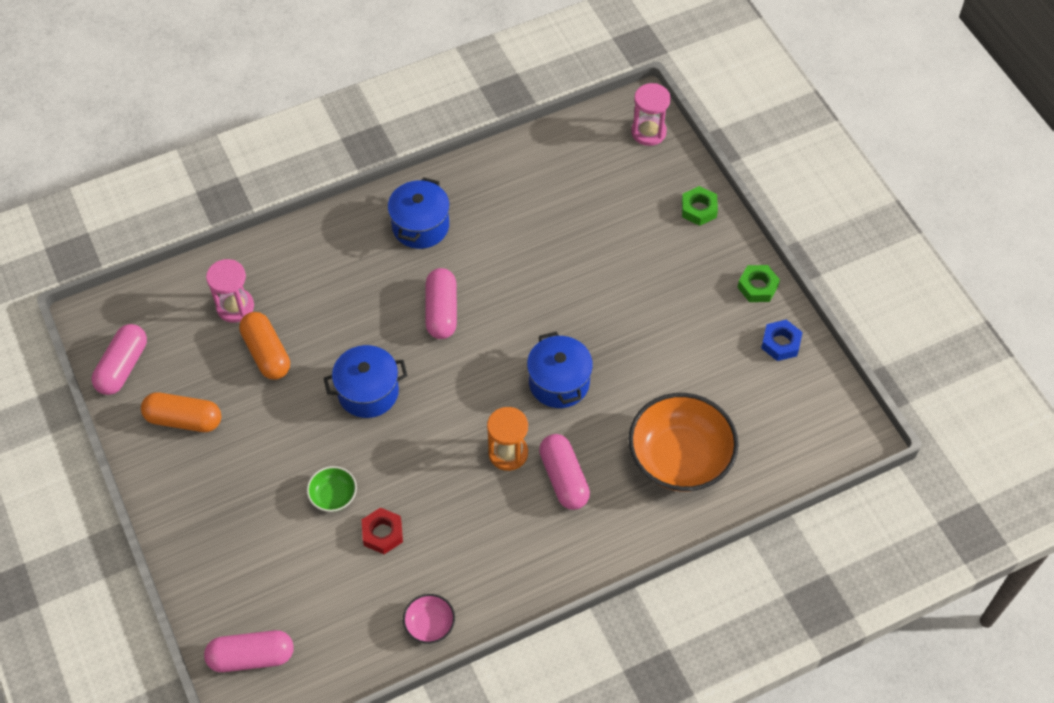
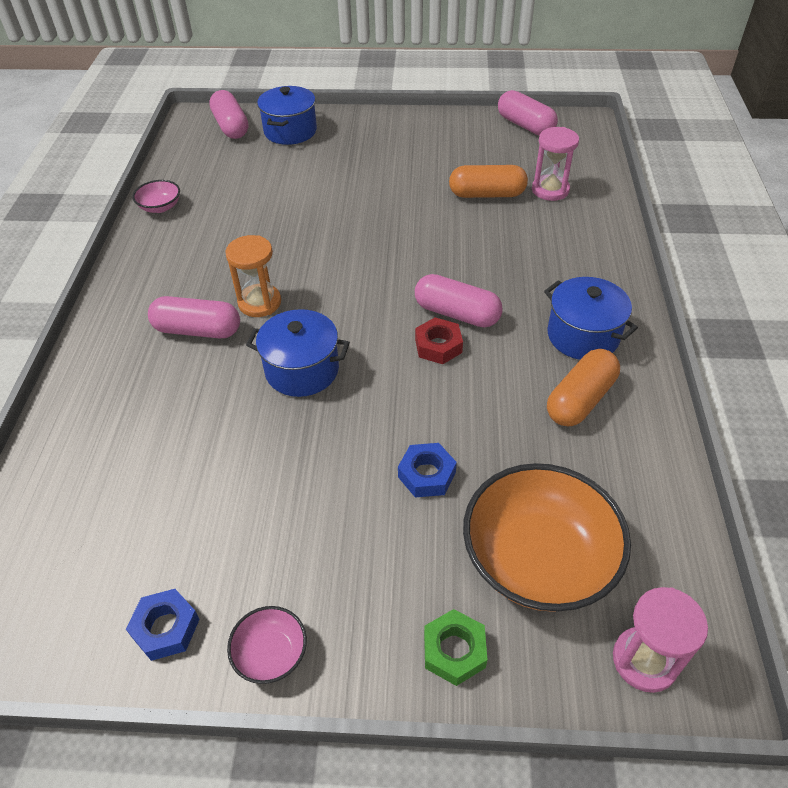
camera: 120 degrees right, 10 degrees down
(184, 419) = (452, 141): orange capsule -> orange capsule (580, 399)
(251, 657) = (231, 126): pink capsule -> pink capsule turned 45 degrees counterclockwise
(333, 496) = (317, 192): green bowl -> none
(368, 392) = (400, 238): blue pot -> blue pot (290, 131)
(382, 533) = (259, 207): red nut -> red nut (438, 346)
(599, 267) = (427, 475): none -> blue nut
(680, 458) = (128, 431): orange bowl -> orange bowl (538, 559)
(757, 287) = (271, 654): green nut -> pink bowl

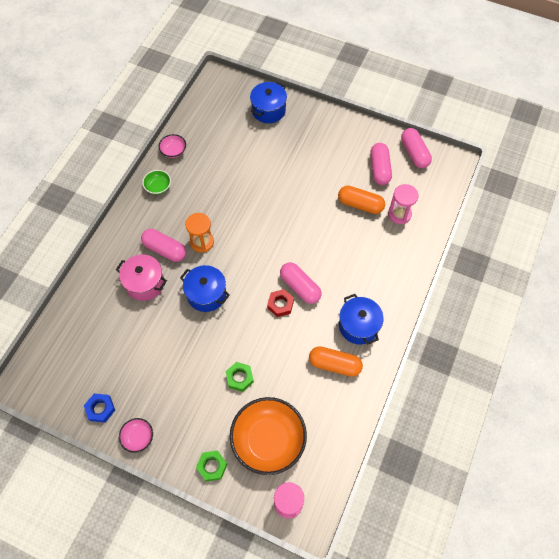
camera: 20 degrees right, 15 degrees up
(151, 254) = (158, 187): none -> green bowl
(180, 387) = (145, 283): none -> pink pot
(231, 126) = (235, 94): pink capsule -> pink capsule (379, 169)
(427, 475) = (239, 378): blue nut -> green nut
(580, 399) = (334, 364): orange capsule -> orange capsule turned 45 degrees clockwise

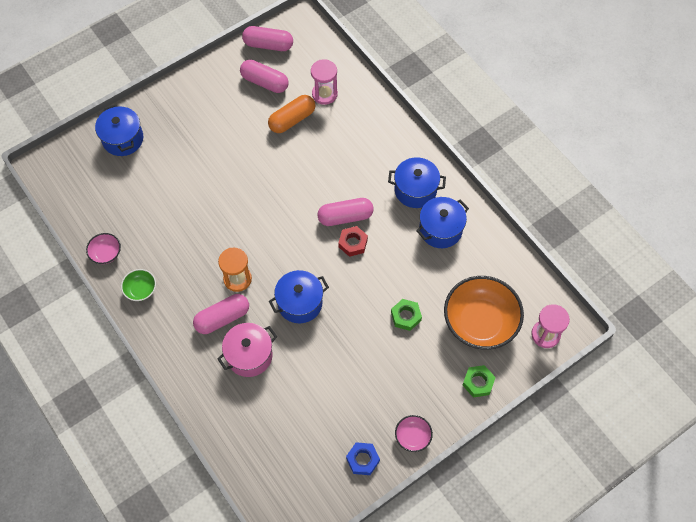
camera: 60 degrees left, 0 degrees up
(334, 364) = (440, 229): orange capsule -> blue pot

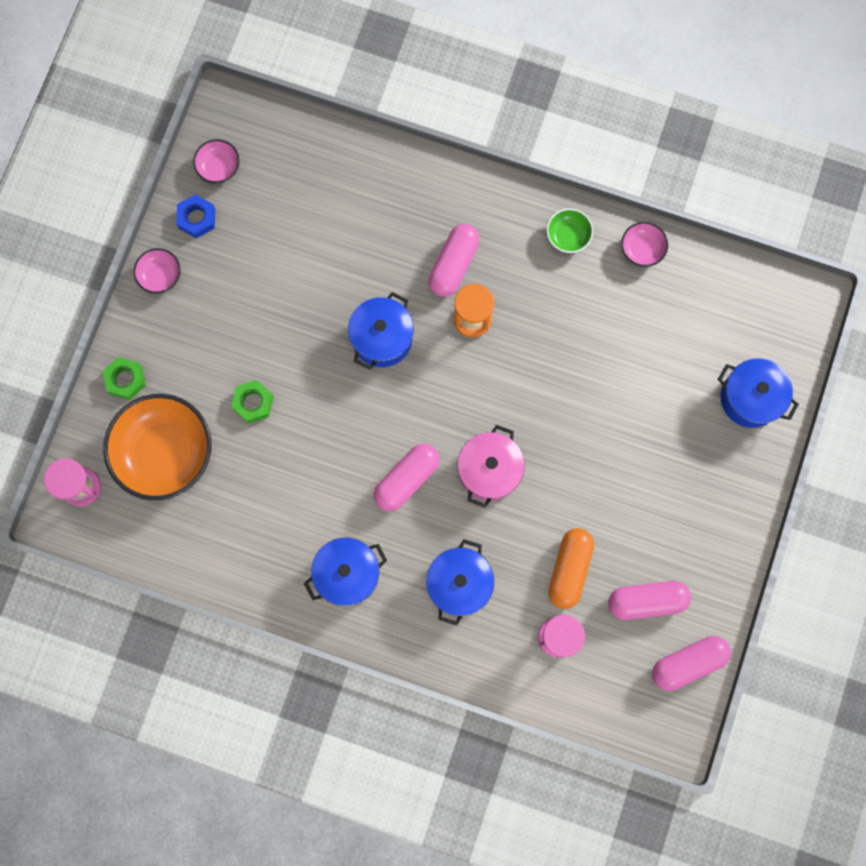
camera: 145 degrees right, 15 degrees up
(249, 355) = (392, 245): pink pot -> pink pot (489, 470)
(323, 487) = (219, 167): none -> pink bowl
(353, 243) = (374, 451): red nut -> none
(440, 229) = (283, 540): blue pot -> blue pot (459, 584)

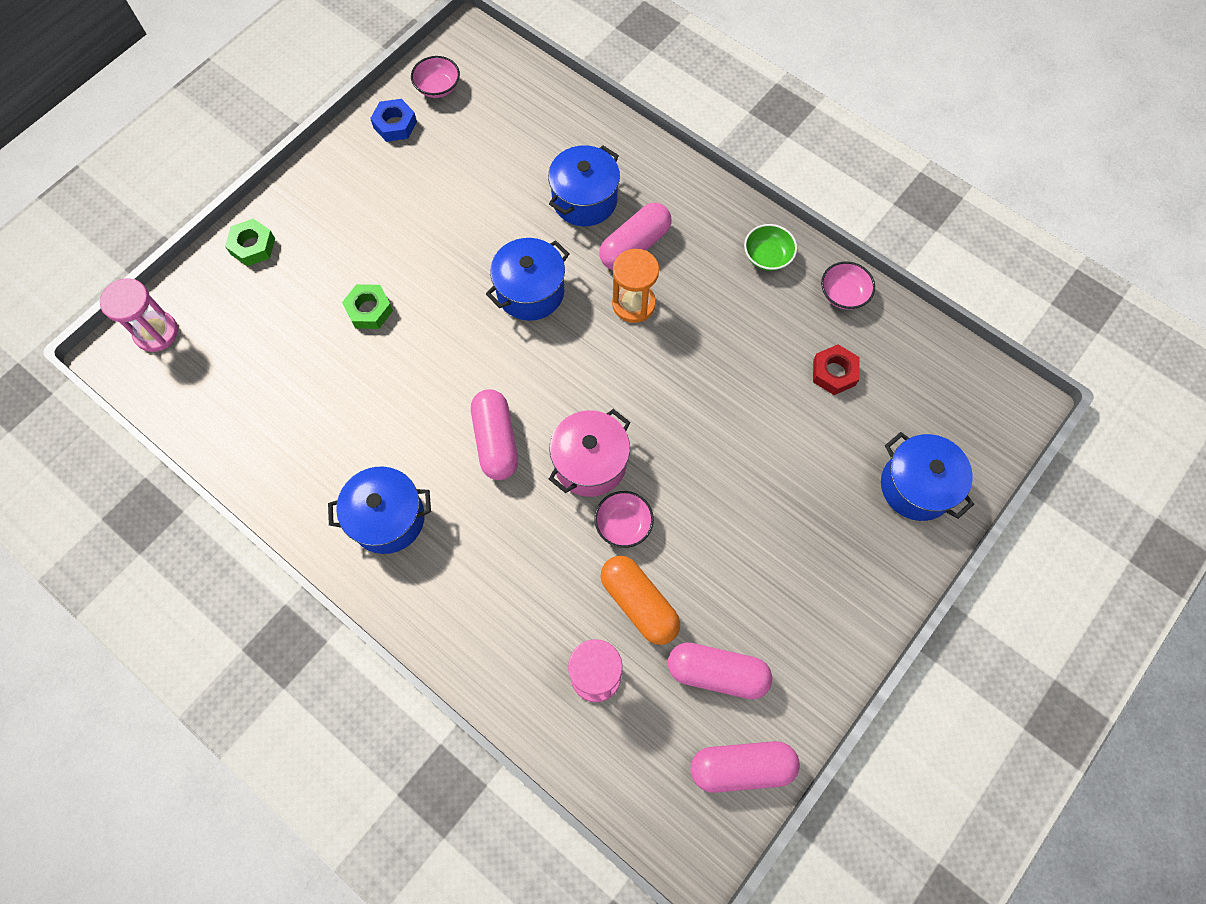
camera: 20 degrees right, 10 degrees down
(160, 275) = (334, 163): pink bowl -> pink bowl (623, 524)
(165, 452) = (256, 328): orange bowl -> none
(406, 479) = (496, 441): pink capsule -> pink capsule turned 75 degrees counterclockwise
(459, 584) = (507, 574): blue pot -> blue pot (584, 200)
(569, 569) = (639, 603): orange capsule -> orange capsule turned 75 degrees counterclockwise
(656, 323) = (834, 373): none -> red nut

